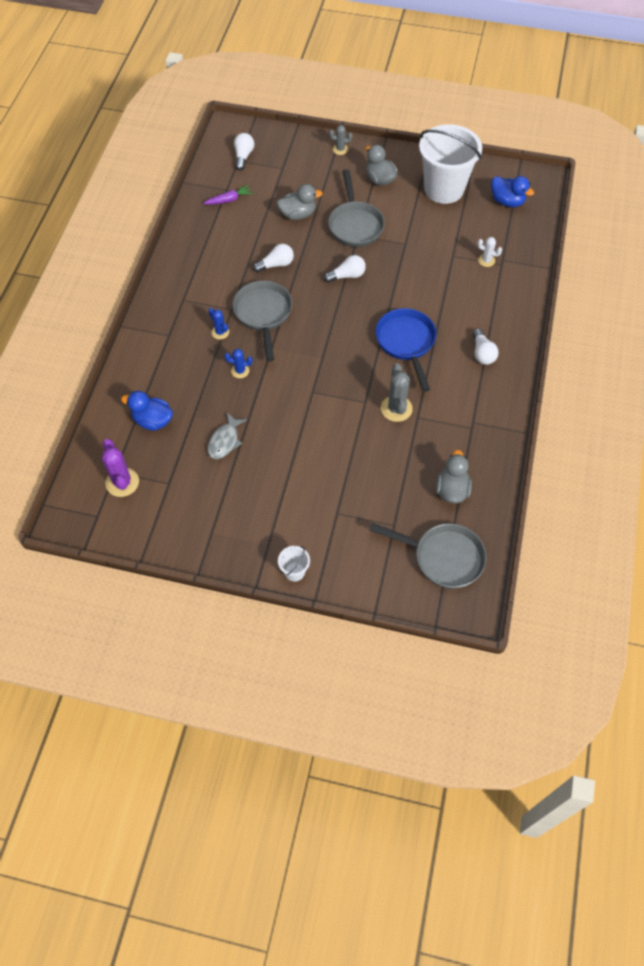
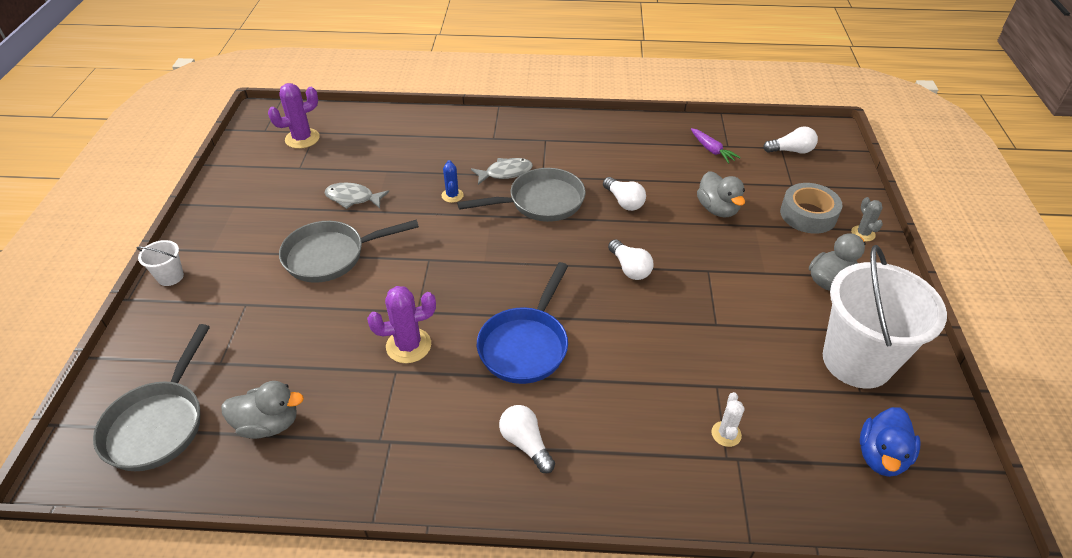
camera: 80 degrees right, 15 degrees down
(153, 421) = (378, 145): blue duck -> none
(220, 332) = (505, 173): blue cactus -> grey fish
(315, 169) = (808, 214): none -> grey tape
(355, 225) = (726, 265): grey pan -> grey pan (331, 256)
(396, 408) = (408, 346): grey cactus -> purple cactus
(406, 343) = (526, 345): blue pan -> blue pan turned 135 degrees clockwise
(482, 353) = (526, 443): white light bulb -> white light bulb turned 75 degrees clockwise

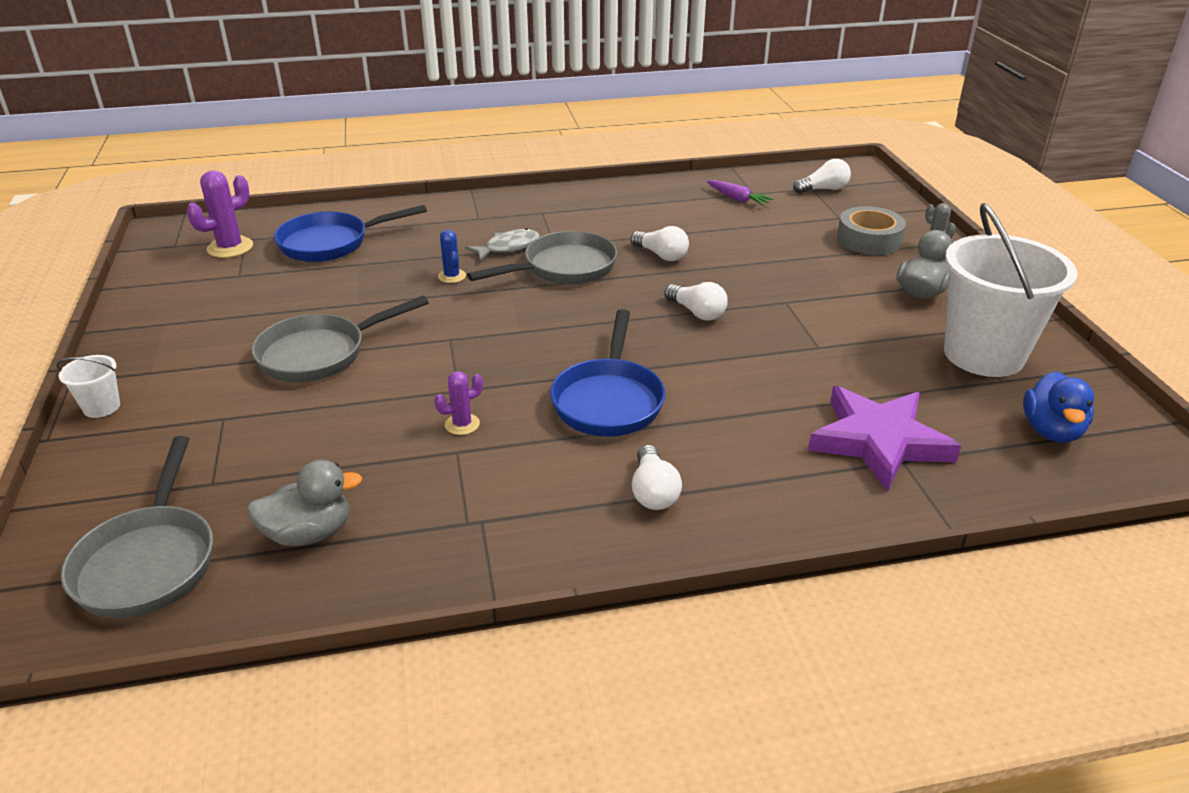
camera: 15 degrees left, 10 degrees down
(353, 198) = (324, 295): grey fish -> none
(375, 146) = (331, 243): none -> blue pan
(408, 346) = (462, 424): purple cactus -> purple cactus, size x0.59
(526, 443) = (653, 492): white light bulb -> white light bulb turned 135 degrees counterclockwise
(717, 209) = (769, 248): grey duck -> none
(726, 434) = (879, 441): white cactus -> purple star

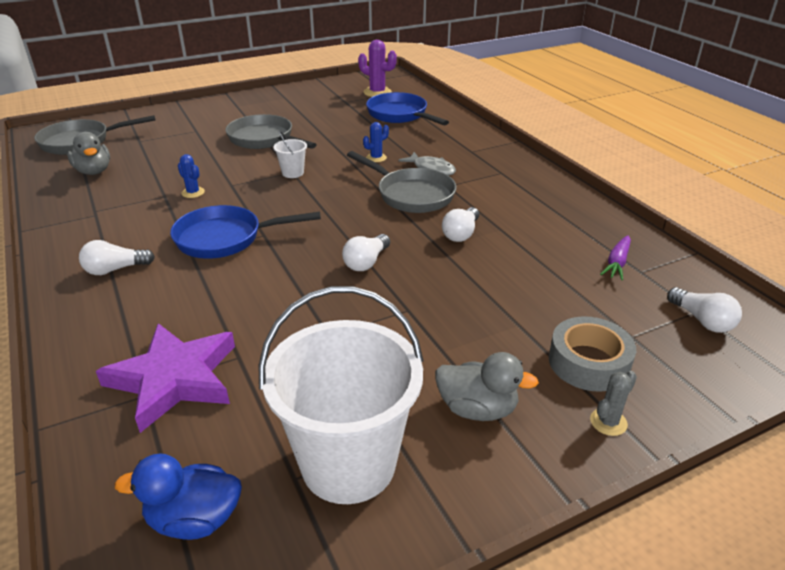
camera: 75 degrees right, 0 degrees up
(101, 407) = (204, 104): white bucket -> white bucket (293, 173)
(462, 424) = (193, 192): purple cactus -> blue cactus

